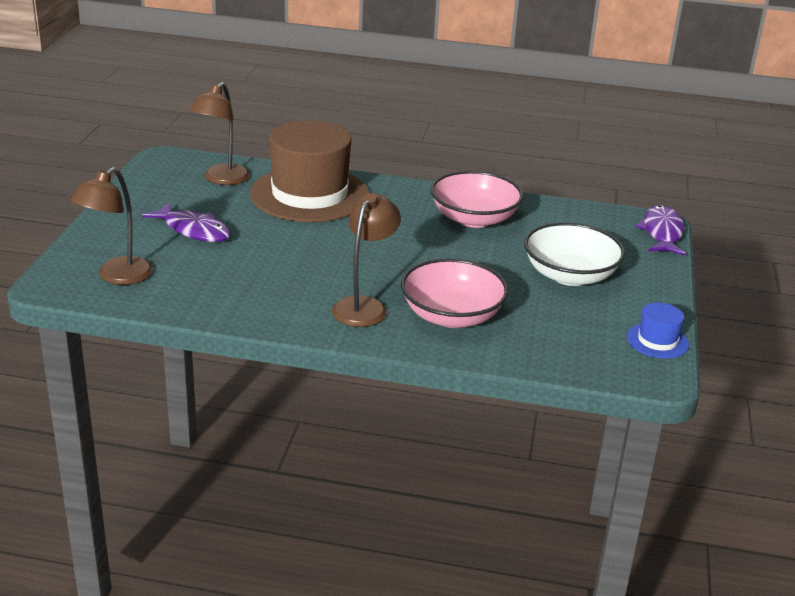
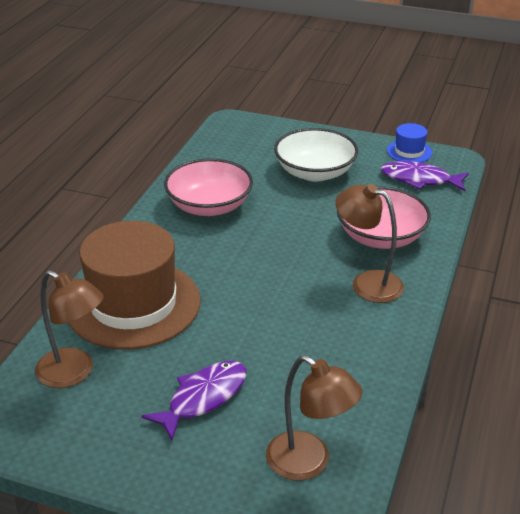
camera: 80 degrees left, 5 degrees up
(662, 232) = (249, 122): purple fish -> purple fish (419, 180)

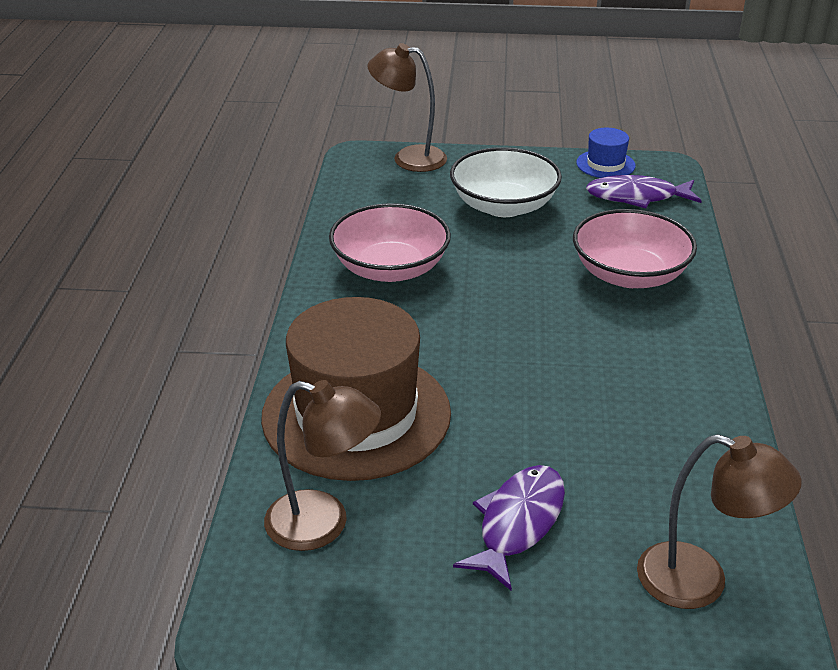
camera: 15 degrees left, 0 degrees up
(367, 283) = (644, 335): brown lamp -> brown lamp (409, 158)

